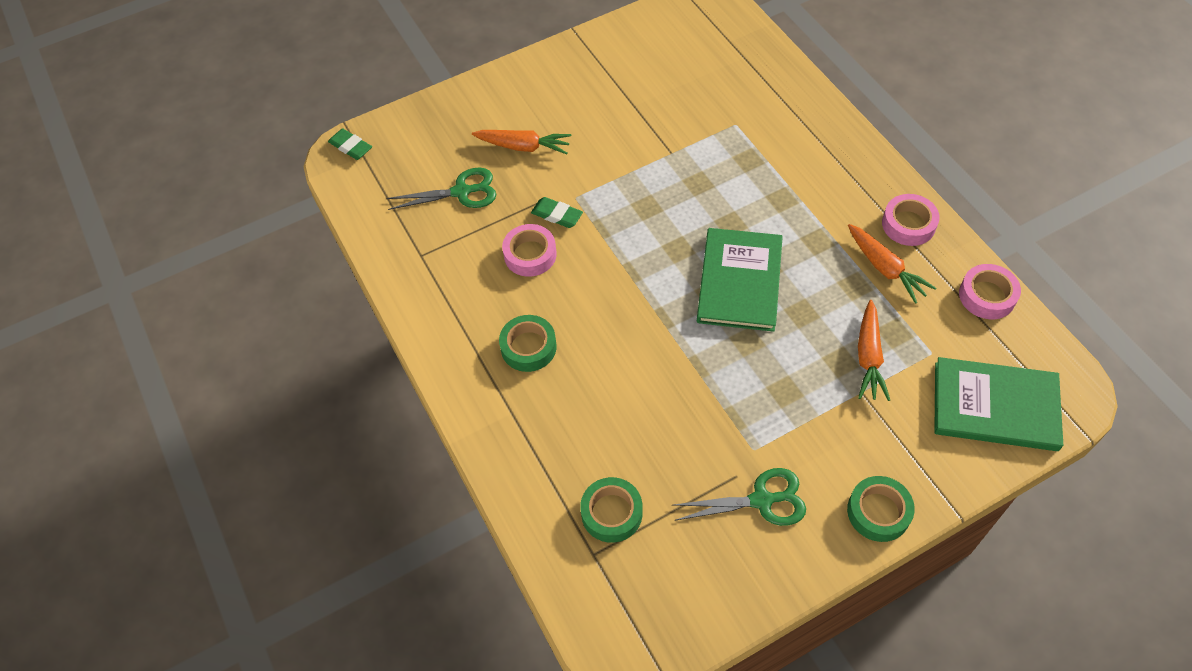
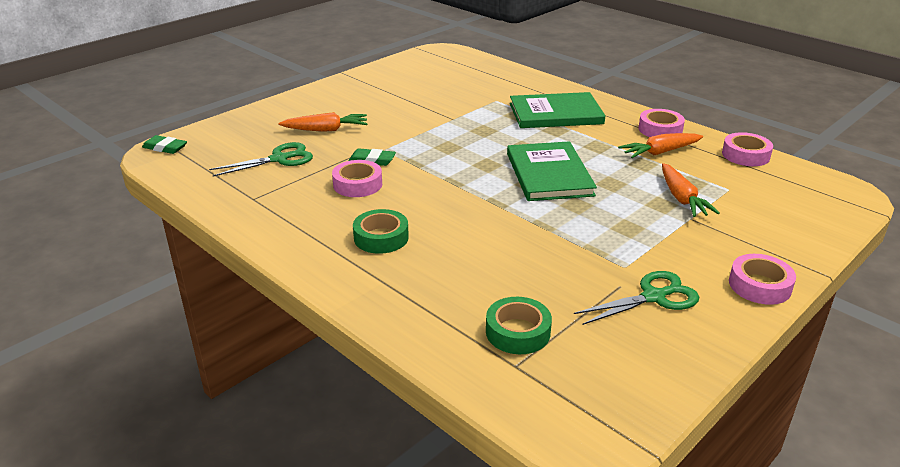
camera: 20 degrees left, 25 degrees down
(878, 512) = (759, 285): green tape -> pink tape
(885, 268) = (659, 152): orange carrot -> orange carrot turned 120 degrees clockwise
(995, 406) = (800, 209): green book -> green book (555, 114)

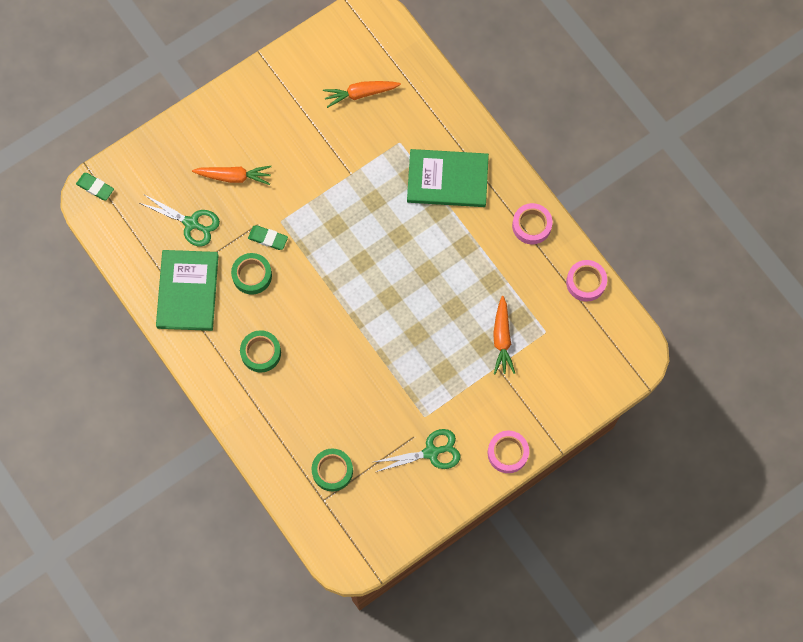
camera: 10 degrees right, 40 degrees up
(279, 159) = (191, 223): green scissors -> green scissors turned 45 degrees clockwise
(357, 184) = (252, 275): pink tape -> green tape
(549, 174) = (409, 285): green book -> green book (187, 291)
(659, 152) = (514, 265): orange carrot -> orange carrot (360, 94)

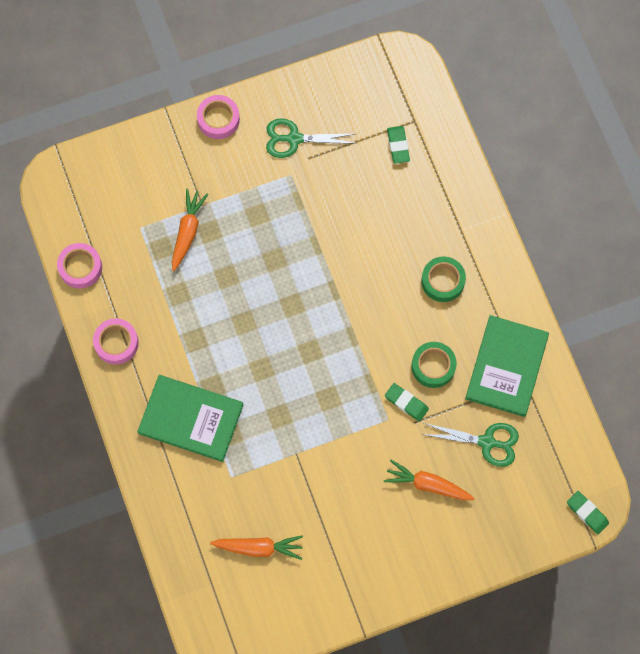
camera: 165 degrees left, 0 degrees up
(191, 223) = (487, 442): green scissors -> green scissors turned 150 degrees clockwise
(332, 471) = (398, 146): green tape -> green eraser

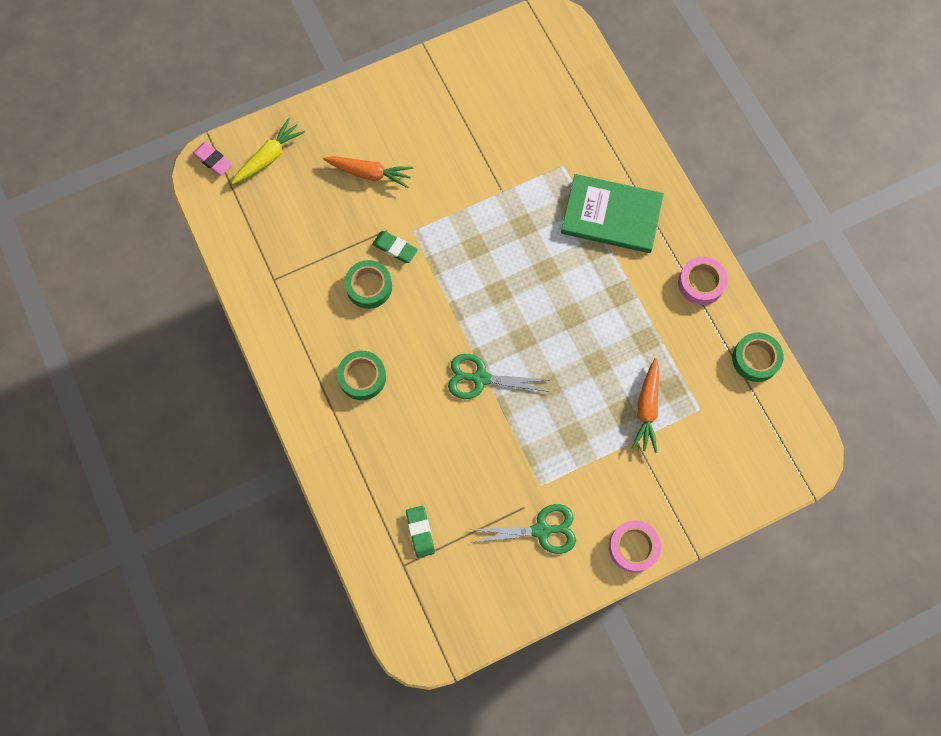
camera: 175 degrees right, 0 degrees up
(80, 267) = (755, 359): pink tape -> green tape
(259, 548) = (527, 106): orange carrot -> none
(487, 442) = (312, 217): green scissors -> green scissors (480, 378)
(506, 367) = (292, 292): green book -> none
(529, 512) = (269, 157): none -> yellow carrot
(587, 513) = (213, 160): green eraser -> pink eraser

